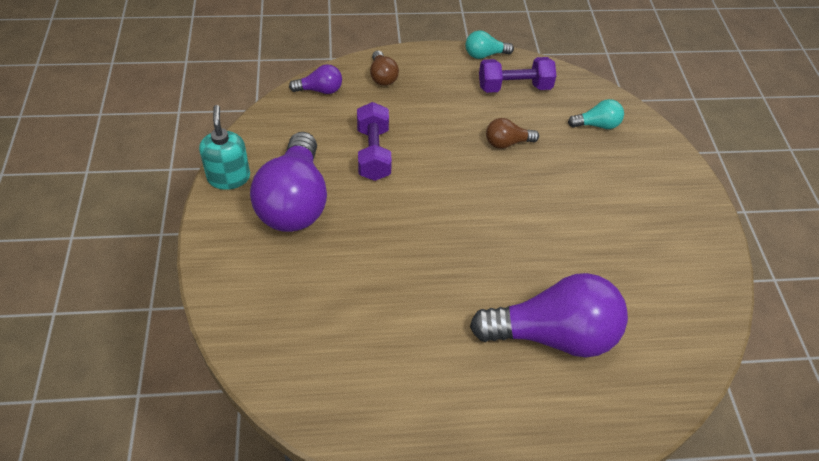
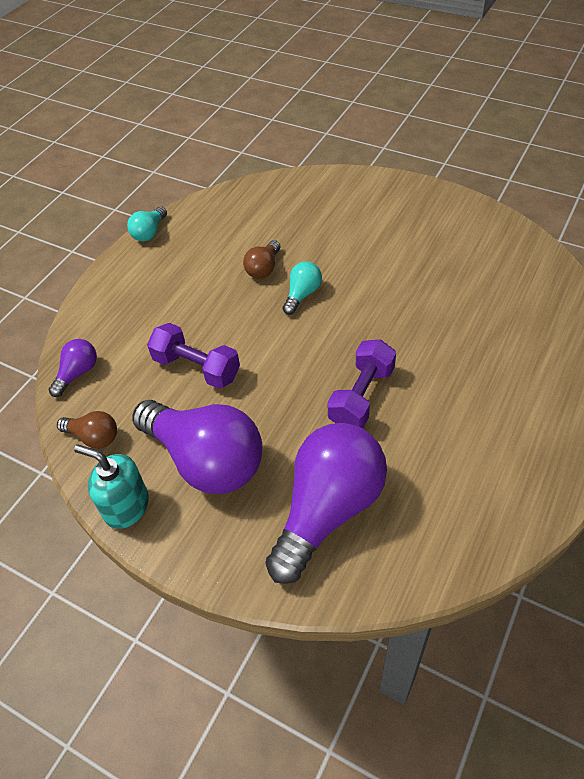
camera: 50 degrees left, 0 degrees up
(382, 77) = (107, 316): brown light bulb -> brown light bulb (94, 437)
(514, 87) = (205, 232): purple dumbbell -> purple dumbbell (361, 396)
(553, 335) = (482, 338): purple light bulb -> purple light bulb (328, 509)
(597, 125) = (291, 204): turquoise light bulb -> turquoise light bulb (302, 294)

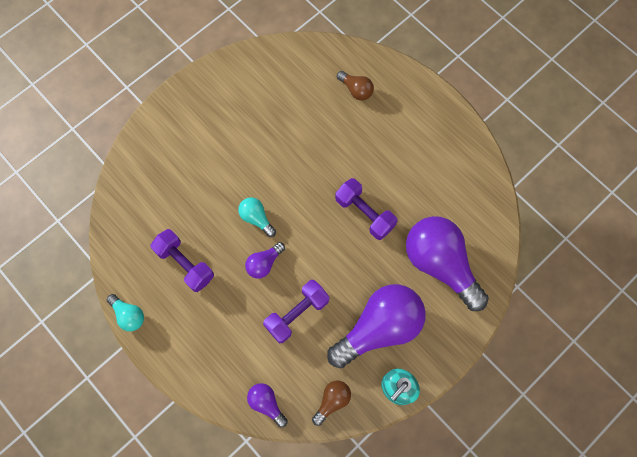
camera: 75 degrees left, 20 degrees up
(221, 255) = (185, 264): none -> purple dumbbell
(249, 318) = (264, 263): none -> purple light bulb
(263, 268) = (216, 237): brown light bulb -> brown light bulb (356, 90)

